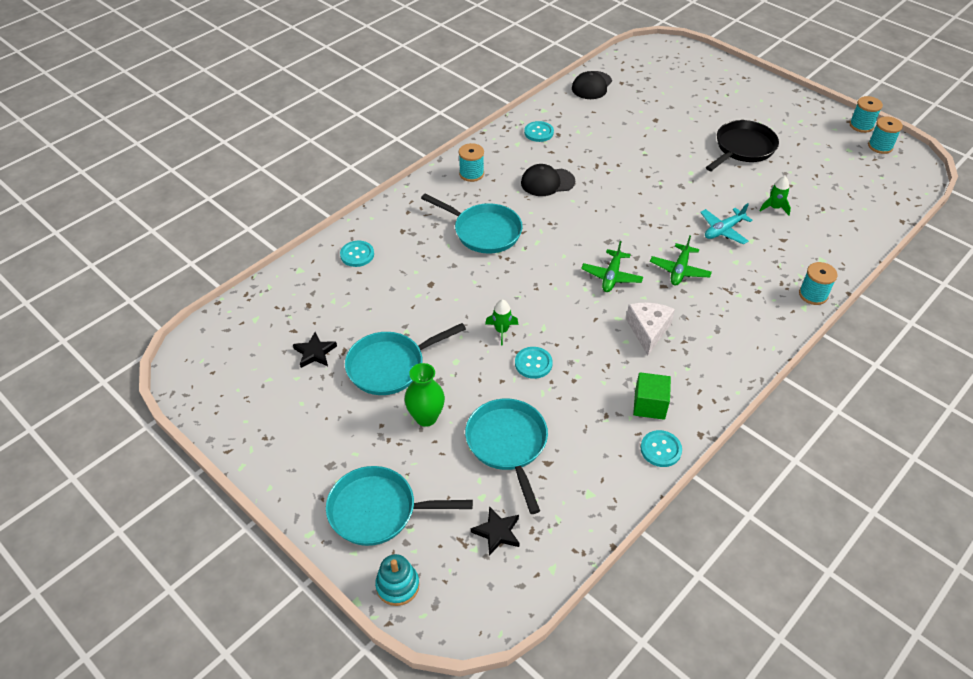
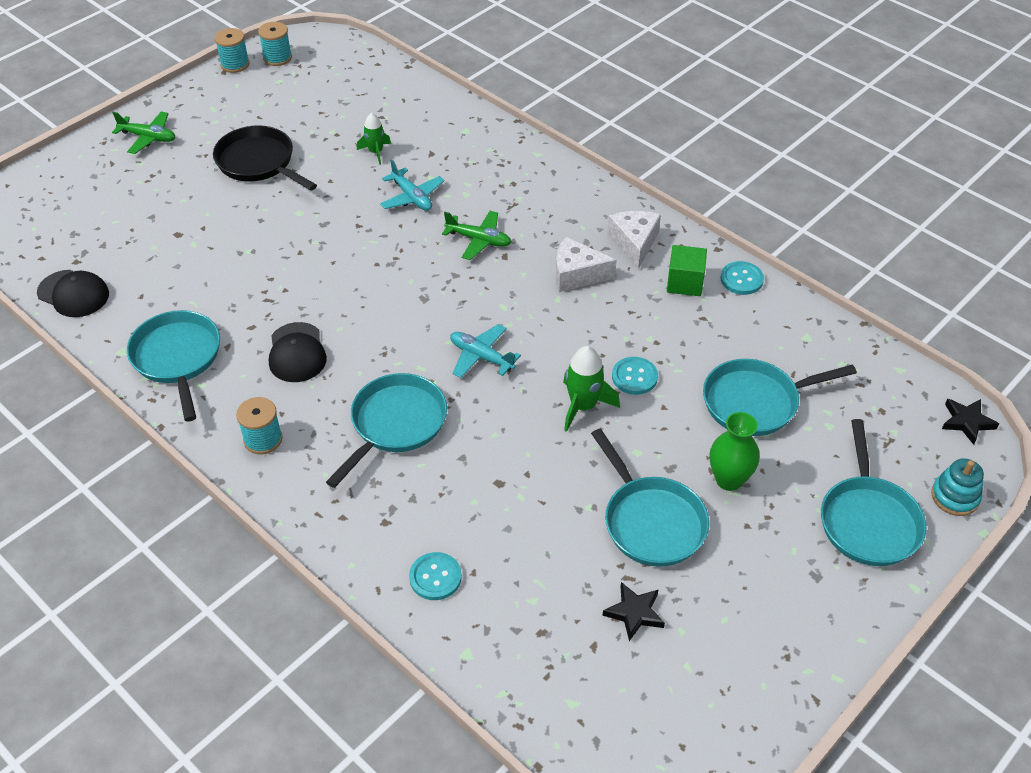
camera: 90 degrees left, 0 degrees up
(497, 532) = (870, 412): black star -> black star (967, 422)
(501, 331) = (583, 406): green rocket -> green rocket, size x1.52
(539, 132) = (177, 358): turquoise button -> turquoise pan
(549, 273) = (481, 357): none -> turquoise plane
(611, 276) = (488, 299): green plane -> green plane (148, 137)
(695, 371) = (634, 243): none -> white cheese
(813, 295) = (519, 145): turquoise spool -> none

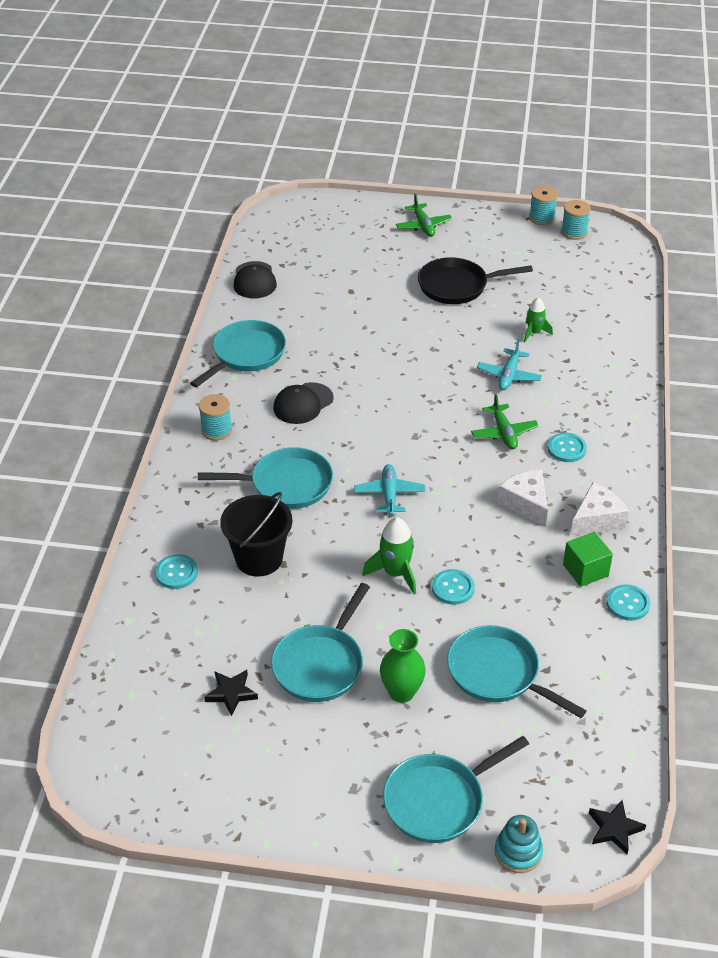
camera: 55 degrees right, 5 degrees down
(259, 163) = (457, 286): black pan -> black pan turned 105 degrees counterclockwise
(476, 498) = (259, 559): none -> black bucket
(536, 214) = (566, 449): none -> turquoise button

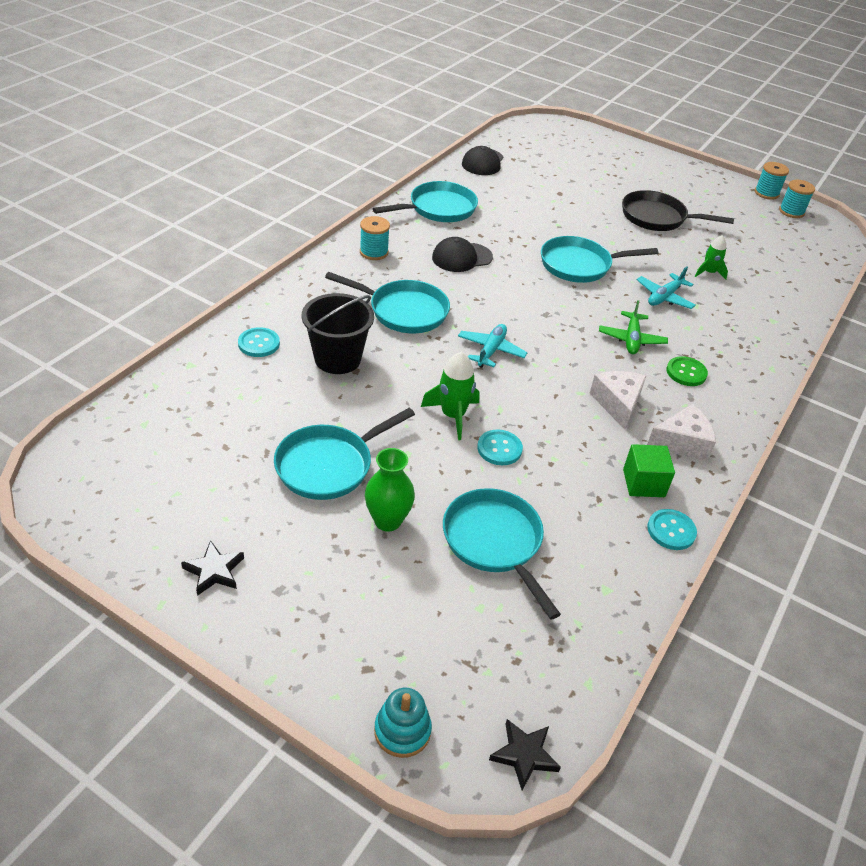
camera: 20 degrees right, 0 degrees up
(231, 693) = (230, 457): black star -> black star (214, 571)
(423, 226) = (654, 168): green plane -> none
(439, 800) = (355, 639): turquoise pan -> turquoise pan (580, 265)
(566, 449) = (686, 372): turquoise button -> green button

